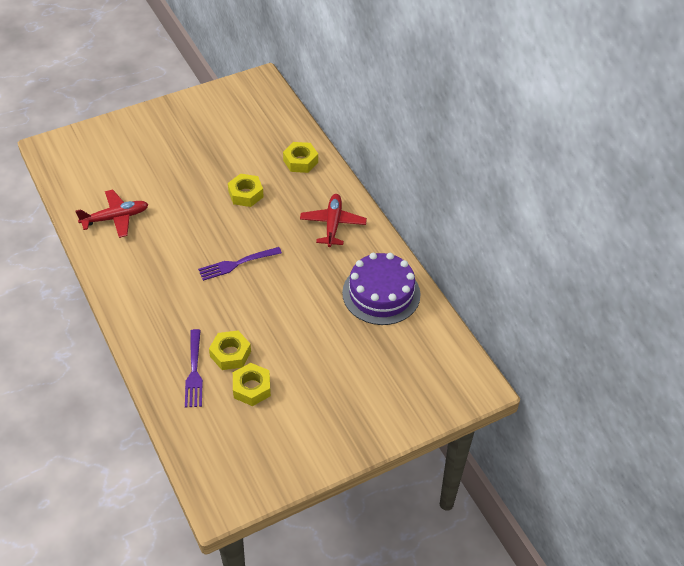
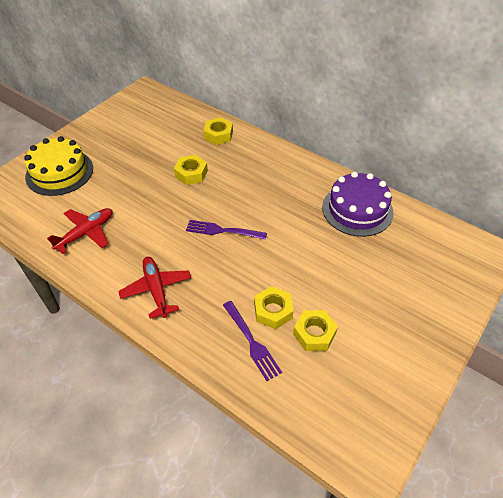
camera: 25 degrees left, 0 degrees up
(126, 147) = (59, 172): none -> yellow cake
(237, 263) = (223, 231): purple fork -> purple fork turned 60 degrees clockwise
(333, 224) = (279, 171): red plane -> red plane (156, 289)

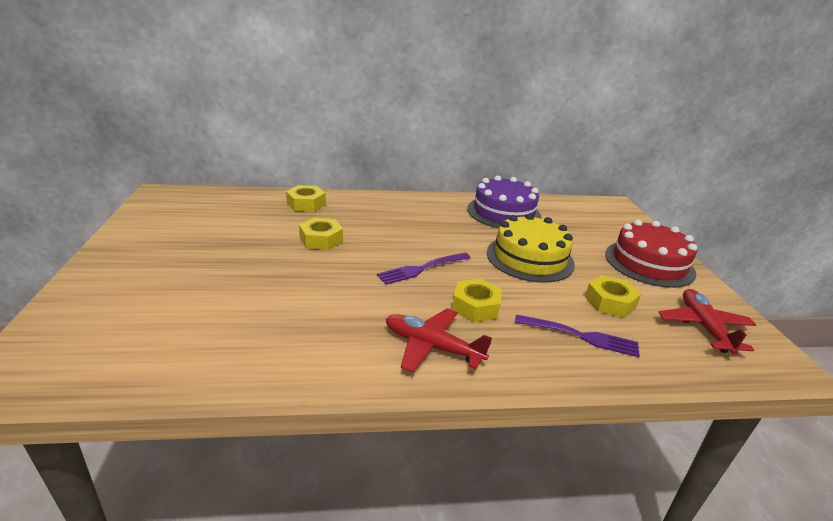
camera: 45 degrees left, 20 degrees down
(59, 172) = (131, 299): yellow cake -> yellow cake (529, 258)
(86, 233) = (263, 340): red plane -> red plane (703, 327)
(273, 311) = (557, 304): yellow nut -> yellow nut (475, 306)
(409, 325) = (649, 263): none -> red cake

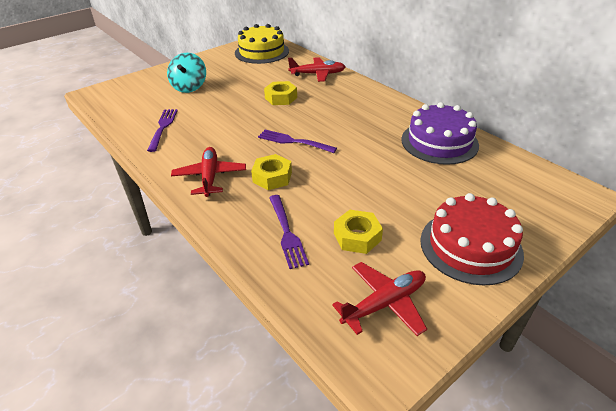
camera: 60 degrees right, 10 degrees up
(181, 282) = (189, 87): none -> turquoise spinning top
(259, 343) = (163, 128): none -> purple fork
(306, 204) = (318, 74): yellow nut -> red plane
(529, 258) = (375, 178): yellow cake -> yellow cake (262, 52)

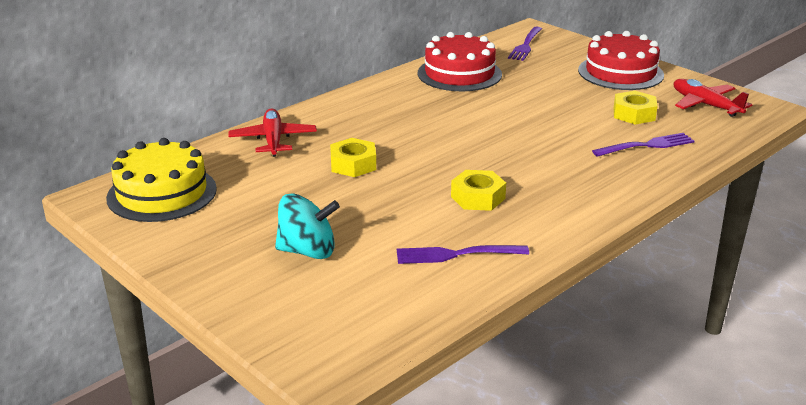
camera: 95 degrees left, 10 degrees down
(210, 177) = (571, 198): red plane -> none
(272, 177) = (556, 158): yellow nut -> yellow nut (478, 197)
(294, 141) = (475, 149): purple fork -> purple fork (525, 45)
(439, 142) = (459, 74): purple cake -> red cake

